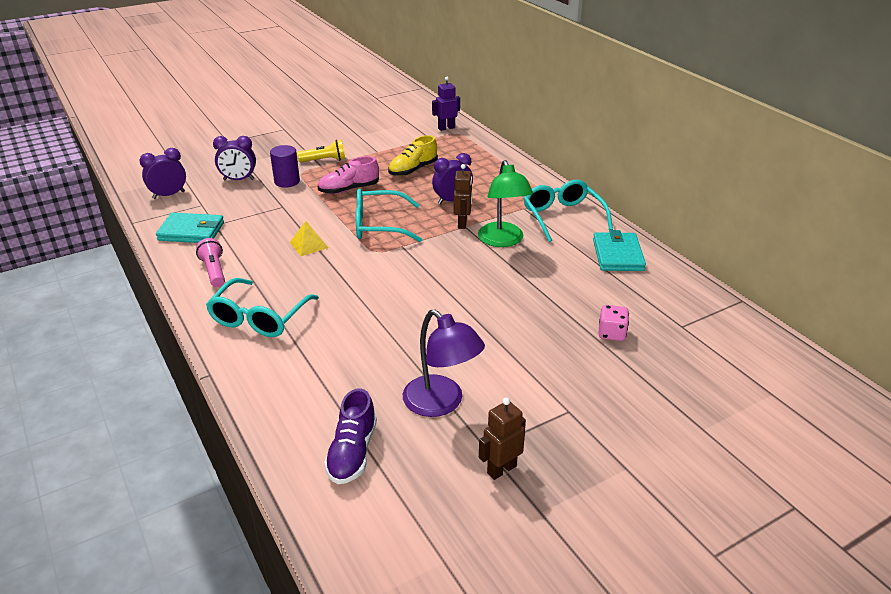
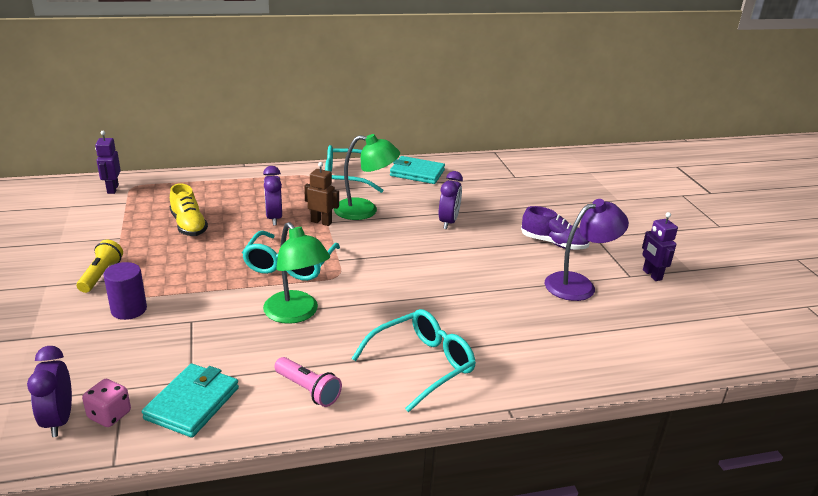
camera: 75 degrees left, 5 degrees down
(214, 271) = (308, 390): pink flashlight -> pink flashlight turned 135 degrees counterclockwise
(238, 179) = (80, 348): purple clock -> purple clock (448, 222)
(259, 318) = (422, 364): turquoise glasses -> turquoise glasses turned 75 degrees counterclockwise
(308, 245) = (296, 314): yellow pyramid -> green lamp
(349, 189) = (194, 270): pink shoe -> none
(352, 452) = (631, 336): purple shoe -> purple shoe (553, 243)
(501, 469) = (651, 275): brown robot -> purple robot
(611, 333) = (515, 201): pink dice -> pink dice (109, 415)

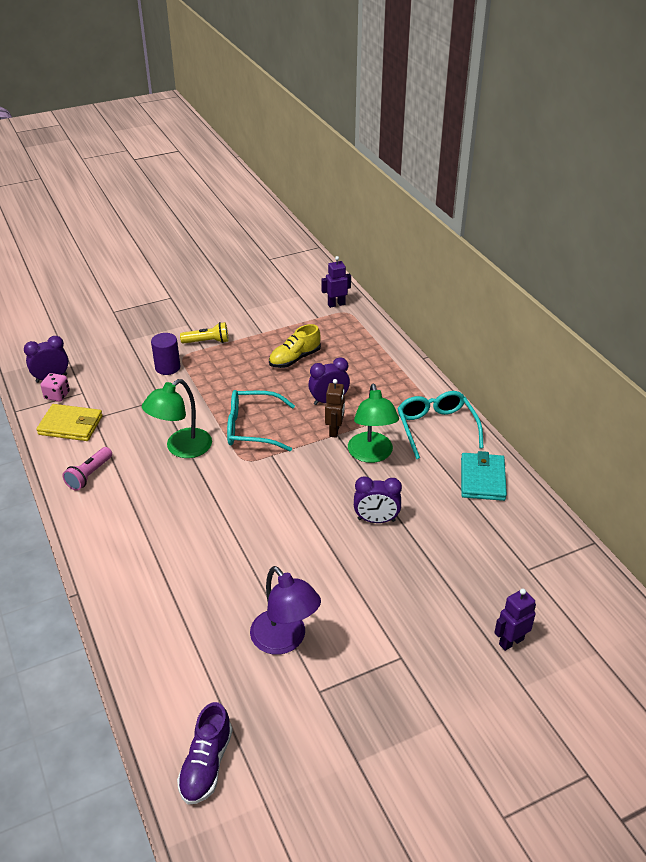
camera: 80 degrees right, 10 degrees up
(192, 403) = (71, 425): turquoise wallet -> yellow wallet
(422, 364) = (127, 533): turquoise glasses -> none
(553, 243) = (367, 615): purple shoe -> purple shoe (206, 764)
(651, 275) = (329, 715): purple robot -> purple robot (511, 641)

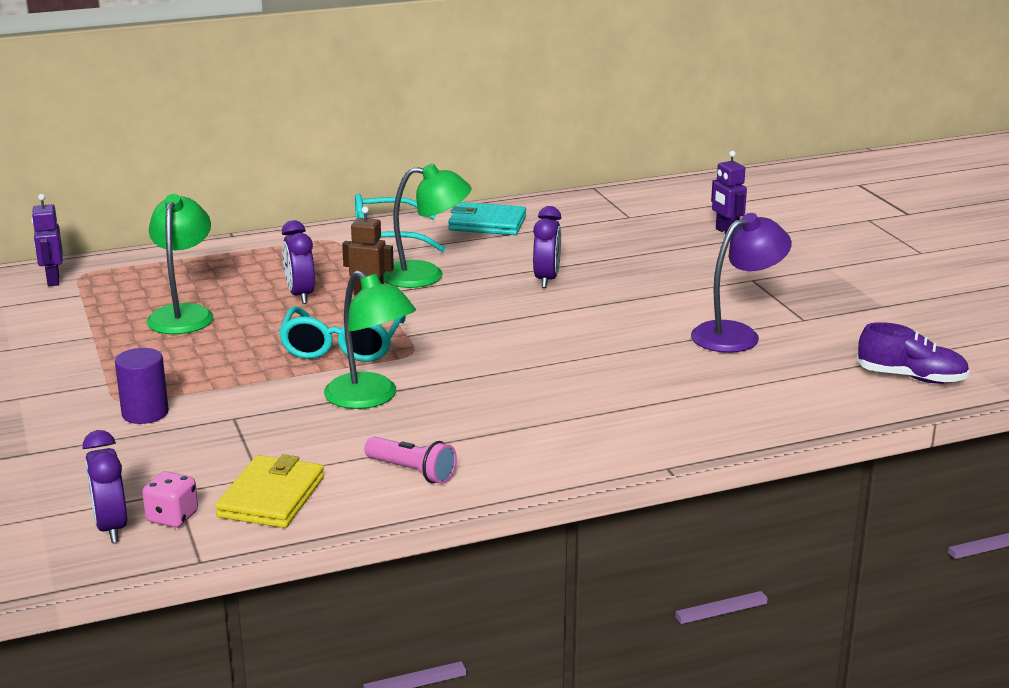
camera: 85 degrees left, 15 degrees down
(207, 342) = (88, 380): yellow flashlight -> none
(294, 359) = (183, 314): yellow shoe -> green lamp

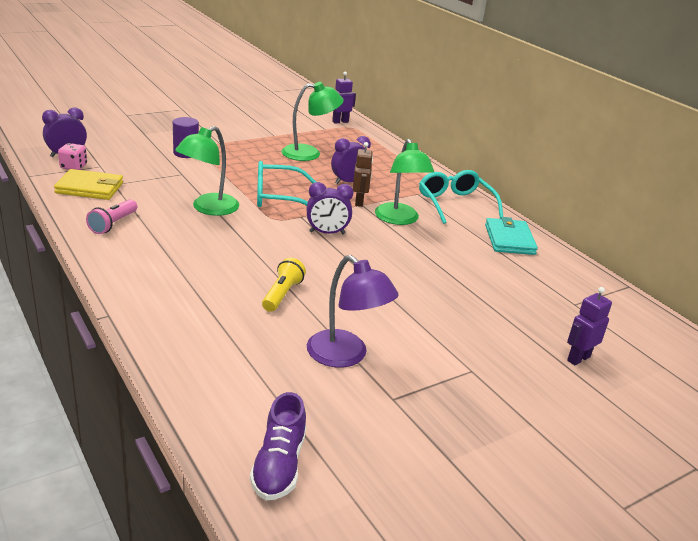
camera: 75 degrees right, 5 degrees up
(546, 279) = (416, 265): purple clock -> purple clock (327, 233)
(614, 359) = (282, 294): none -> yellow flashlight

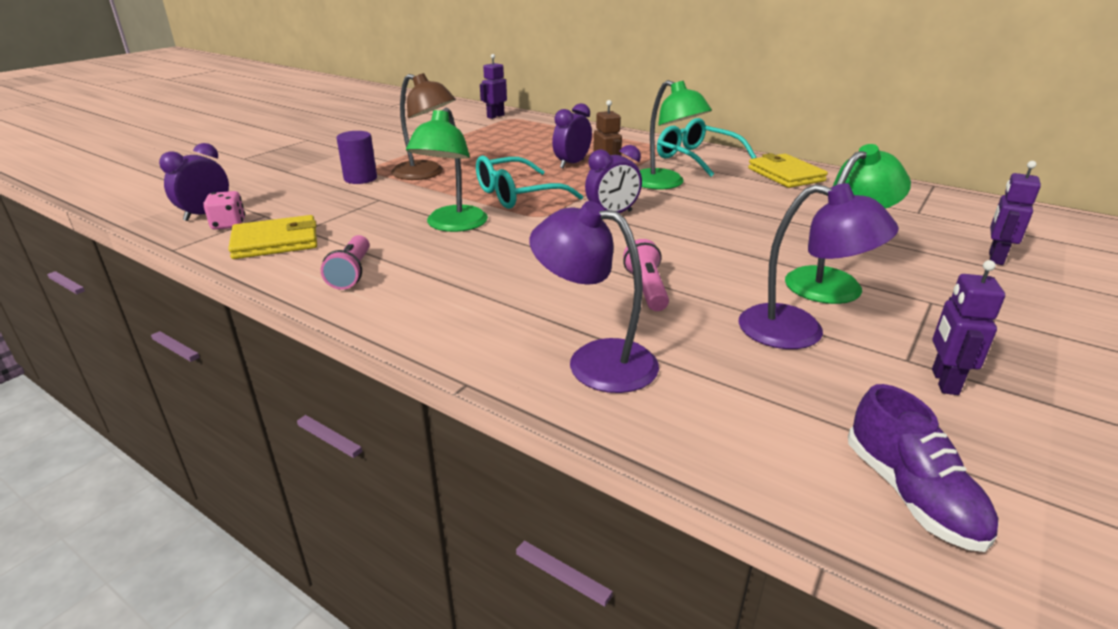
camera: 20 degrees left, 0 degrees up
(194, 328) = (595, 361): none -> purple lamp
(233, 161) = (426, 174): none -> brown lamp
(282, 294) = (646, 289): yellow flashlight -> pink flashlight
(309, 153) = (499, 149): green lamp -> green lamp (833, 281)
(396, 420) = (944, 382): none -> purple robot
(509, 239) = (785, 175): turquoise wallet -> yellow wallet

